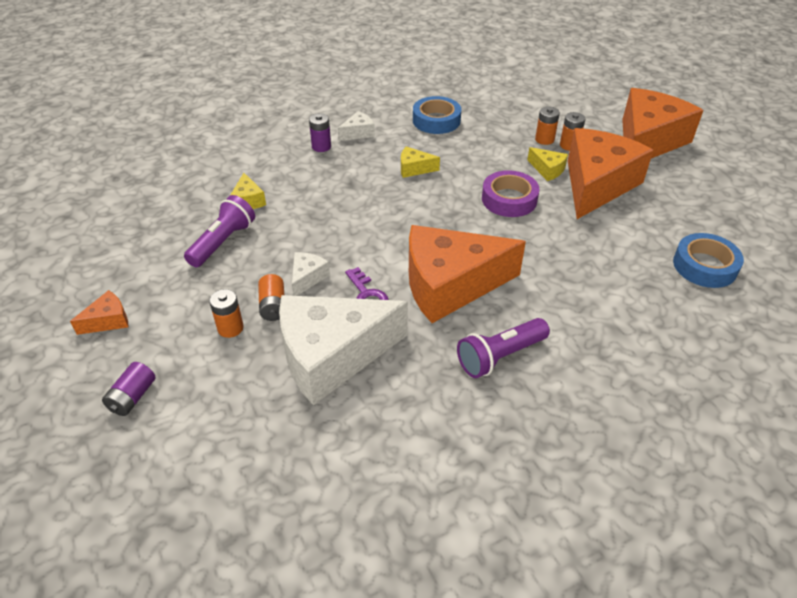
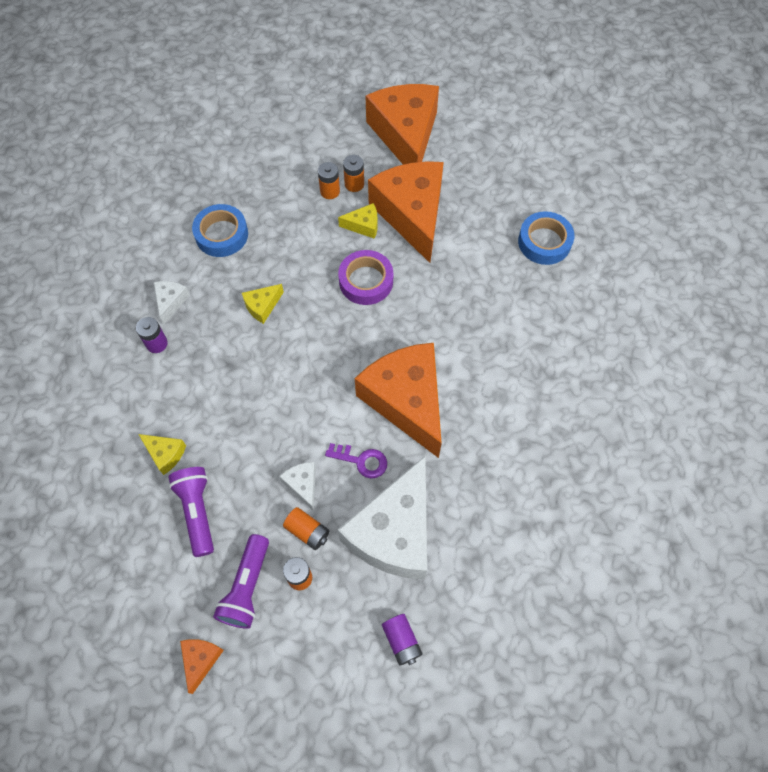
camera: 45 degrees left, 20 degrees up
(132, 397) = (302, 693): purple battery -> purple battery (401, 641)
(450, 285) = (406, 401): orange cheese -> orange cheese turned 120 degrees clockwise
(500, 356) = (495, 432): purple flashlight -> purple flashlight (247, 587)

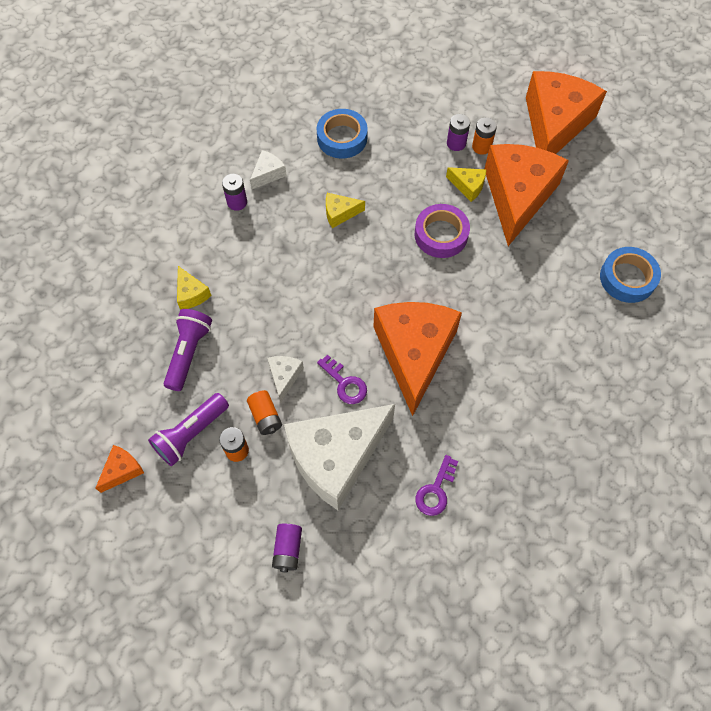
camera: 30 degrees right, 0 degrees up
(330, 191) = (456, 143): orange battery -> purple battery
(497, 512) = (435, 490): none -> purple key

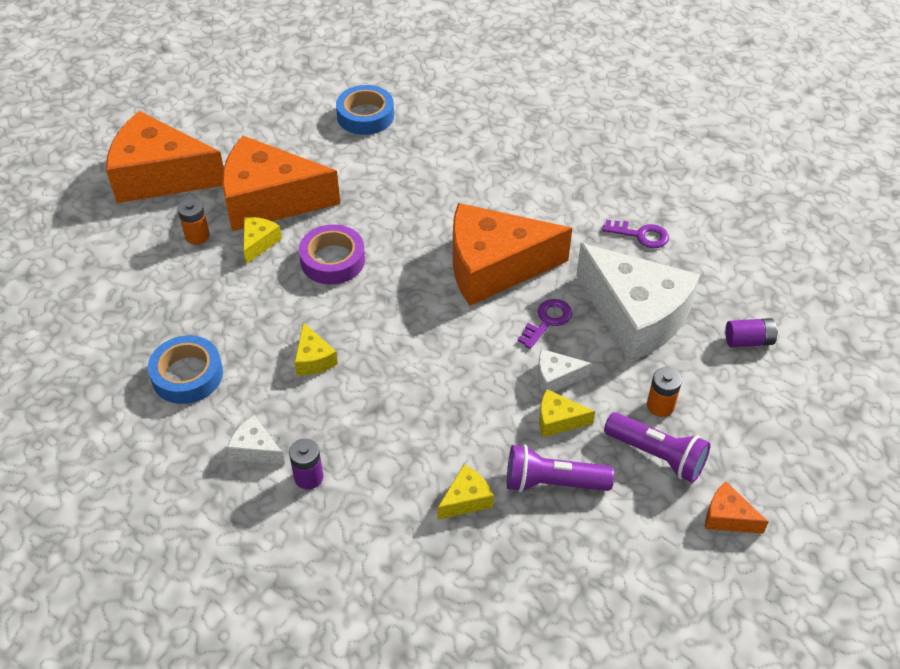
camera: 100 degrees left, 15 degrees down
(242, 369) = (558, 420): none -> yellow cheese
(265, 417) = (611, 386): orange battery -> none
(456, 143) = (192, 259): purple battery -> none

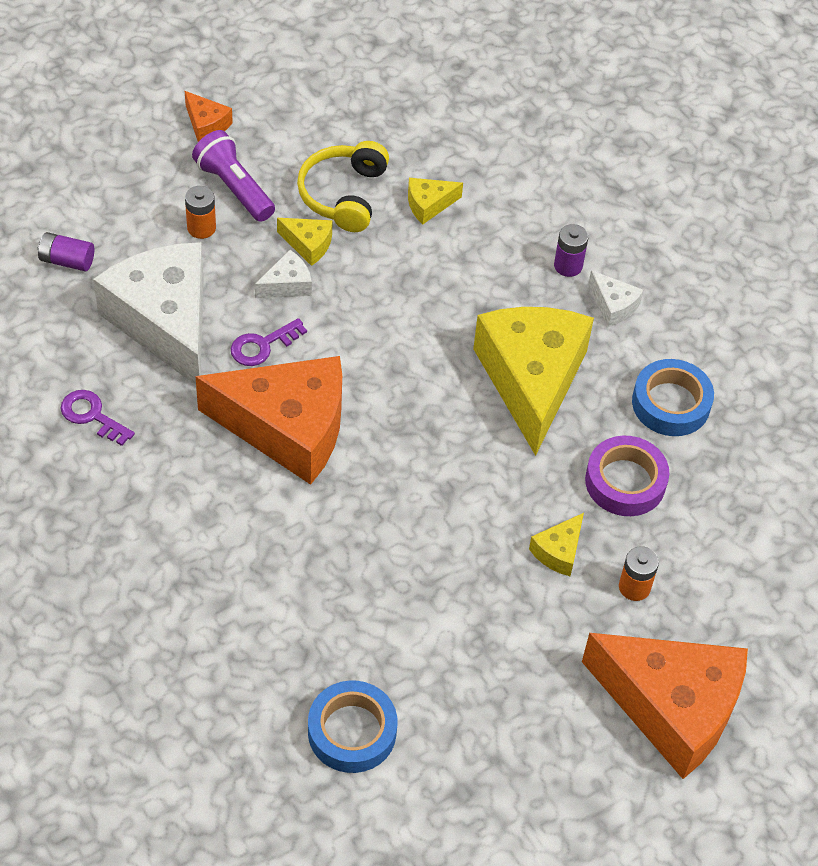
camera: 165 degrees left, 5 degrees up
(270, 200) = (529, 616): orange cheese -> none
(313, 359) = (531, 380): yellow cheese -> yellow cheese, size x2.43
(332, 260) = (474, 497): purple tape -> purple tape (625, 481)
(552, 482) = (343, 195): purple flashlight -> yellow headphones
(556, 377) = (287, 285): white cheese -> white cheese turned 45 degrees counterclockwise

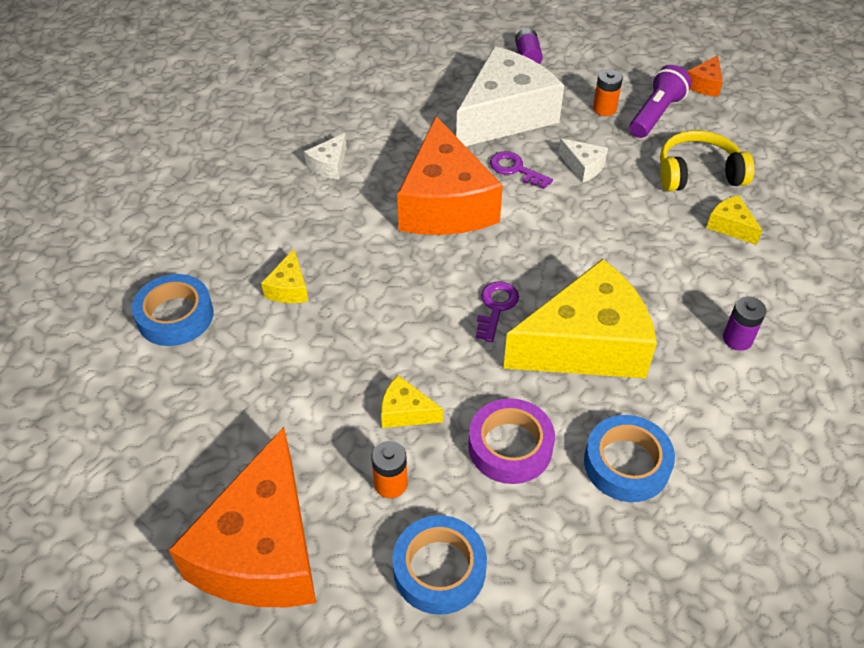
camera: 75 degrees right, 5 degrees down
(92, 415) = (402, 105): purple key -> purple key (496, 307)
(308, 244) = (631, 167): yellow cheese -> yellow cheese (289, 288)
(613, 306) = (715, 386): white cheese -> white cheese (329, 165)
(730, 576) = (439, 569): none -> blue tape

